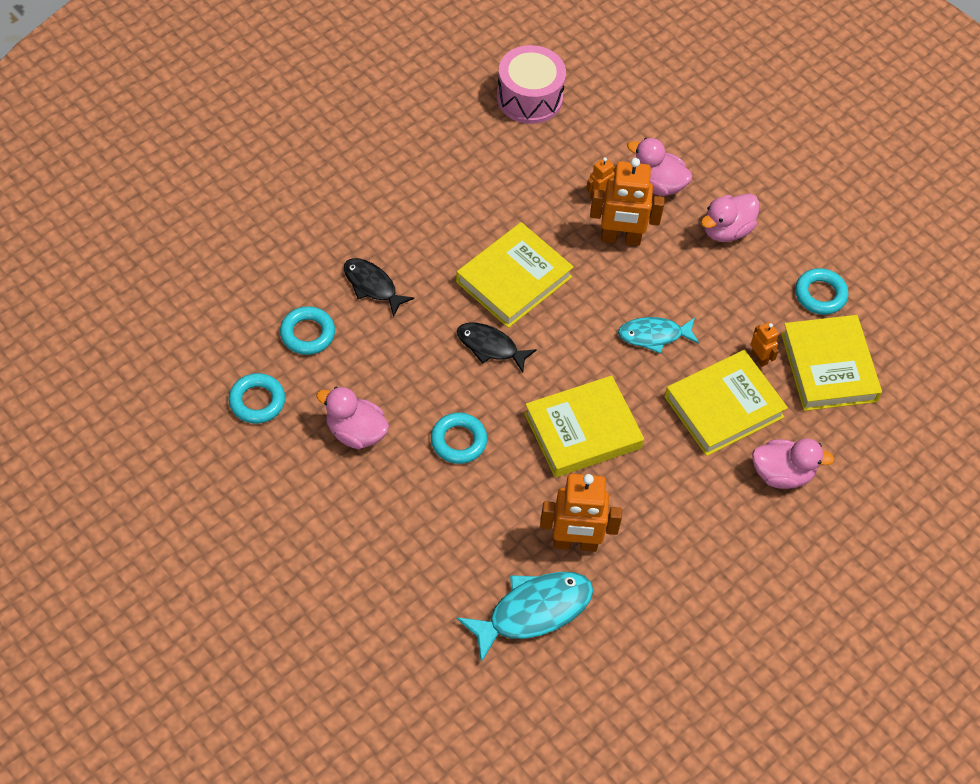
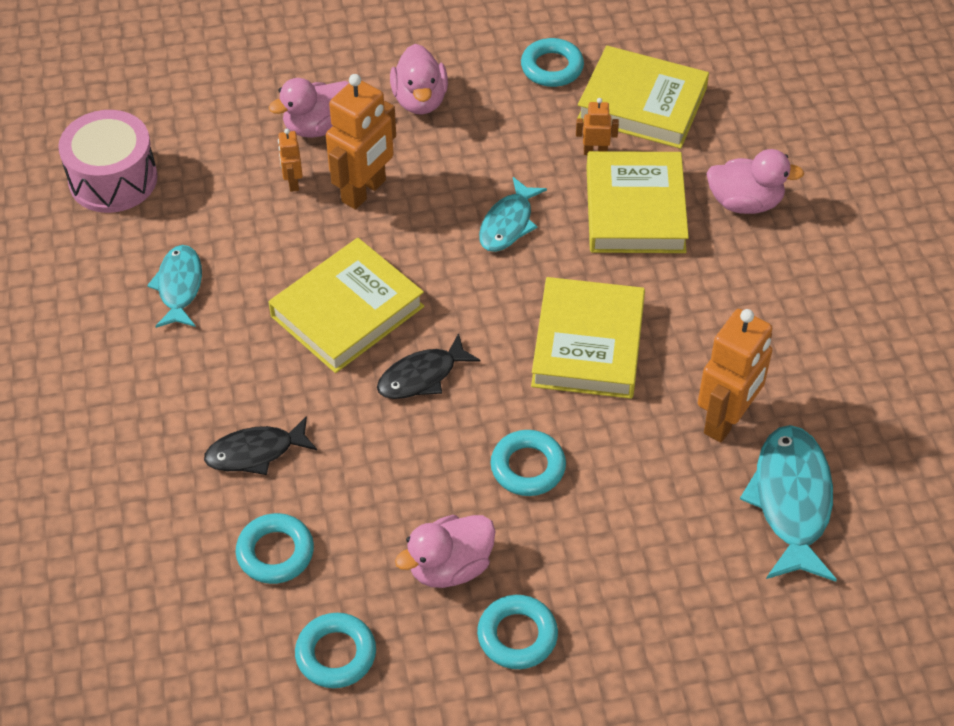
camera: 55 degrees left, 5 degrees down
(328, 493) = (517, 636): none -> turquoise ring
(469, 179) = (179, 287): none -> turquoise fish
(513, 279) = (347, 311): yellow book -> yellow book turned 60 degrees clockwise
(782, 474) = (745, 202): pink duck -> pink duck turned 60 degrees clockwise

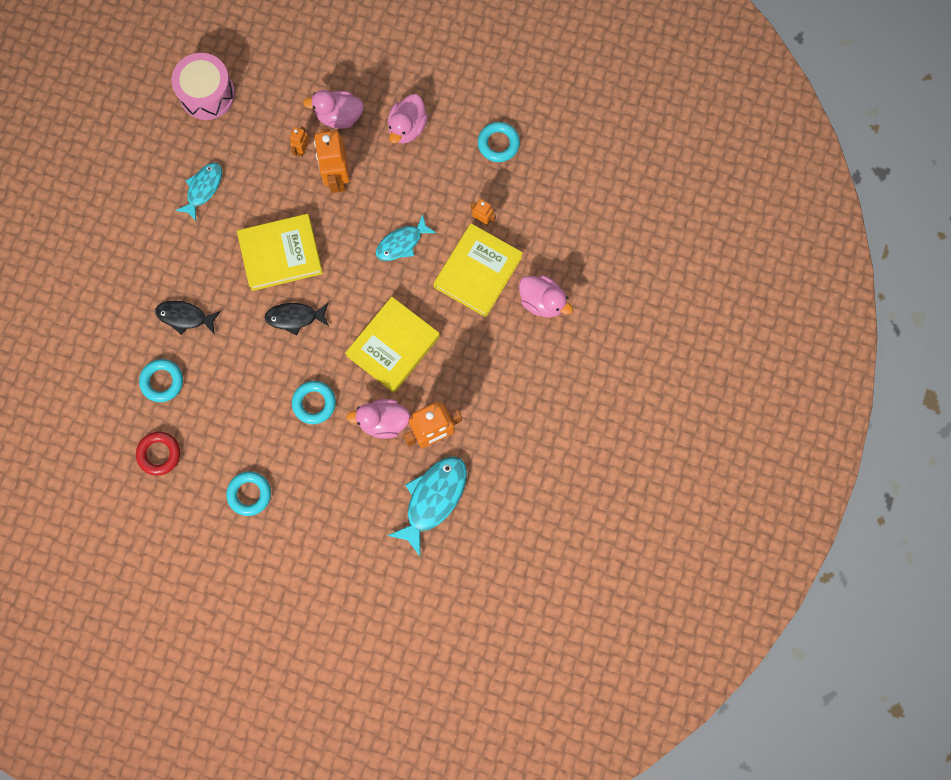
camera: 30 degrees right, 25 degrees up
(336, 654) = (159, 454): turquoise ring -> red ring
(364, 191) = (337, 177): orange robot -> orange robot turned 105 degrees clockwise
(449, 567) = (240, 438): pink duck -> pink duck (383, 421)
(642, 104) = (532, 199): yellow book -> none

